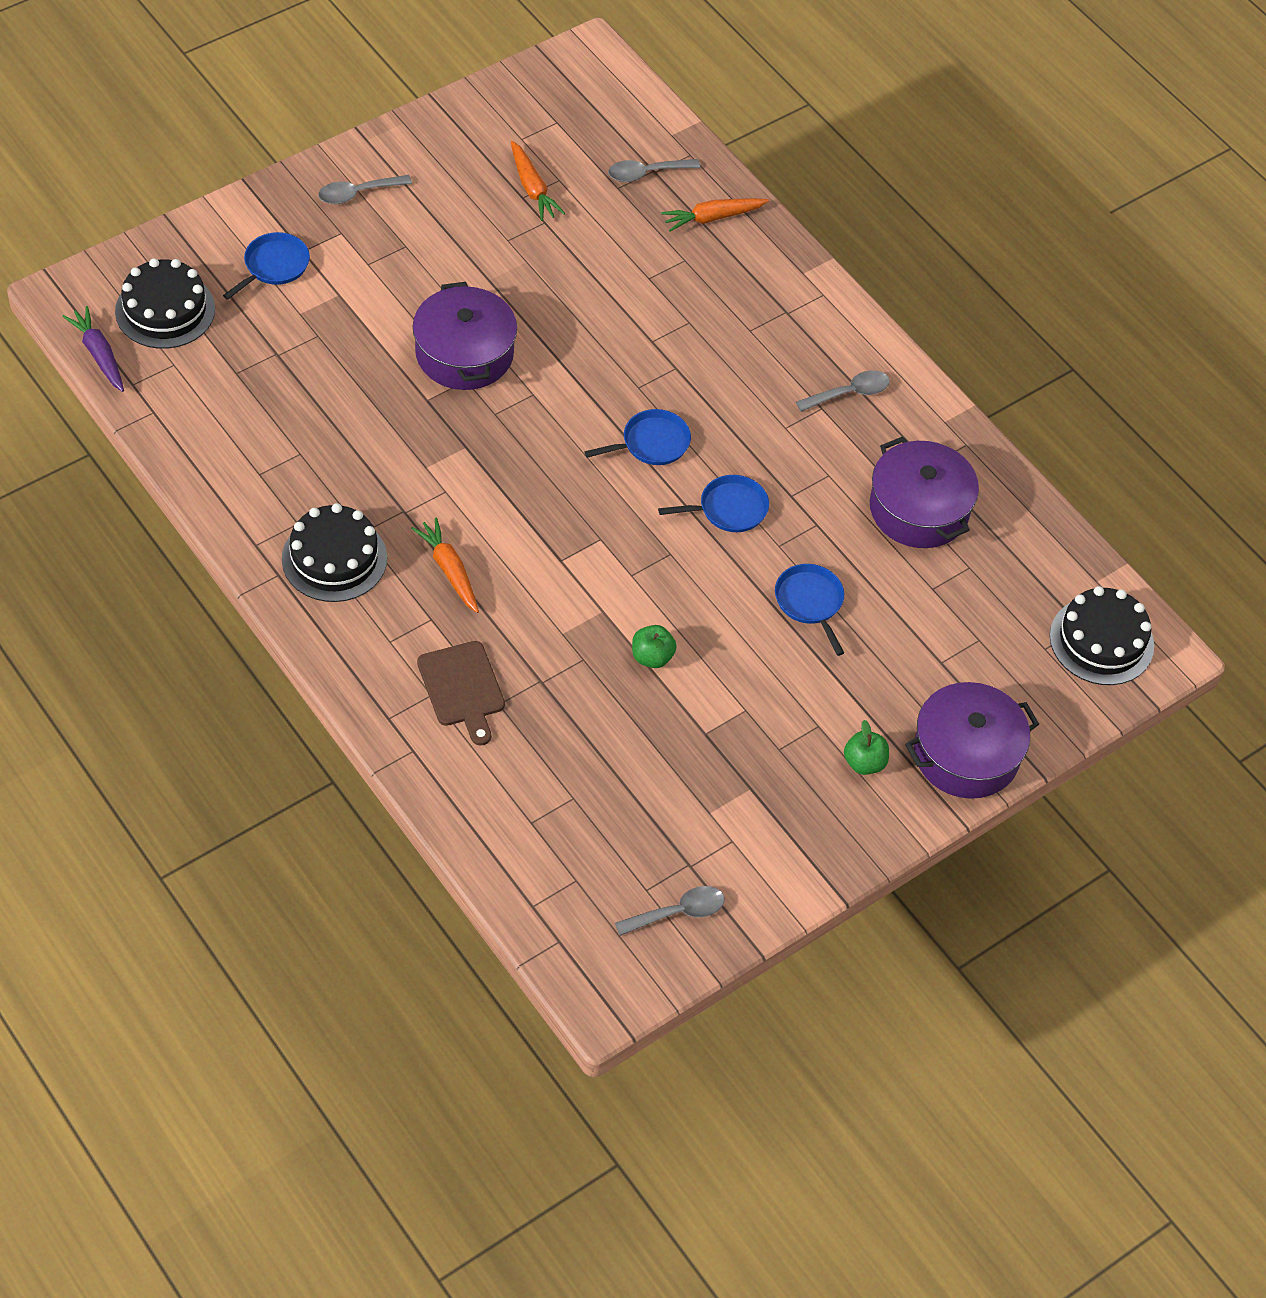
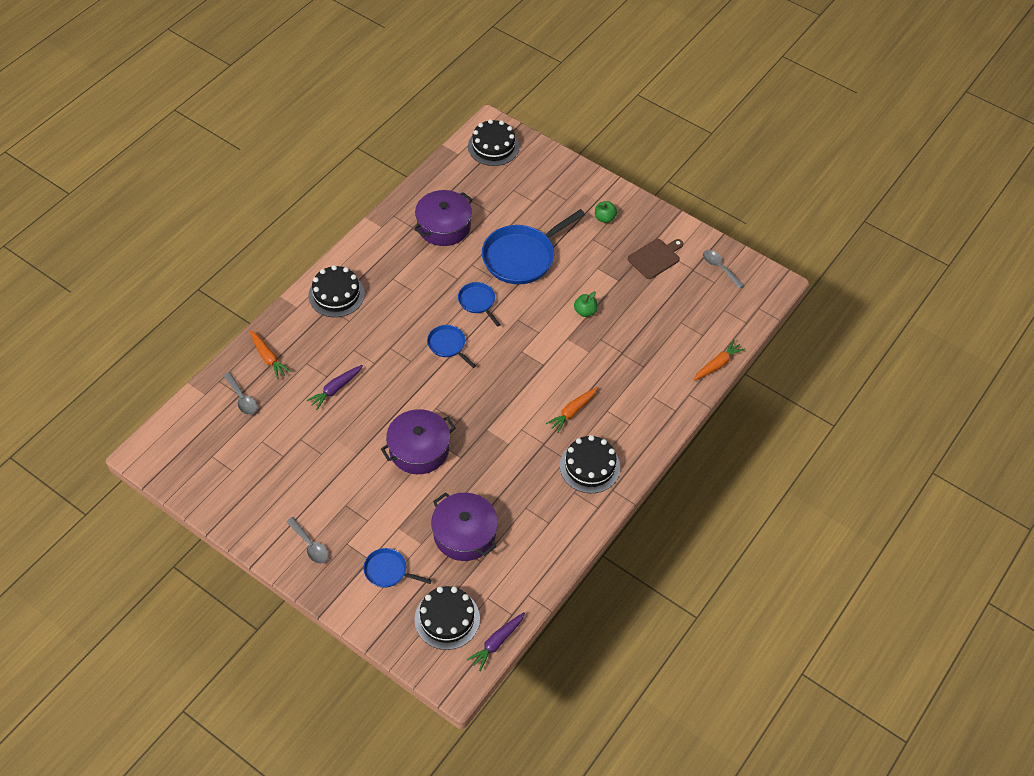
camera: 105 degrees left, 0 degrees up
(462, 688) = (642, 384): brown cutting board -> brown cutting board (655, 258)
(532, 188) = (274, 453): orange carrot -> orange carrot (717, 364)
(619, 282) = (335, 389): none -> purple carrot
(810, 602) = (522, 257): blue pan -> blue pan, size x1.98
(811, 327) = (336, 294): none -> black cake
(849, 393) = (378, 269): grey spoon -> none
(966, 754) = (581, 183): purple pot -> purple pot (464, 534)

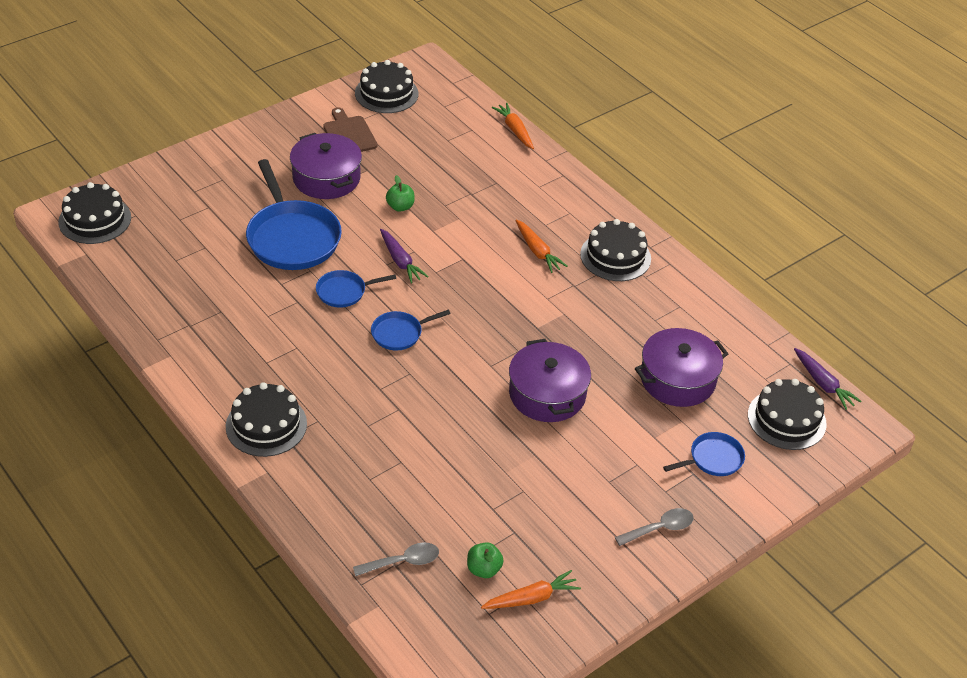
camera: 75 degrees left, 10 degrees down
(268, 357) = (343, 519): orange carrot -> orange carrot (531, 598)
(335, 389) = (425, 456): purple carrot -> purple carrot (400, 261)
(388, 571) = (713, 459): blue pan -> blue pan turned 150 degrees counterclockwise
(444, 226) = (204, 295): purple pot -> purple pot (326, 178)
(604, 218) = (269, 157): green apple -> green apple (483, 569)
(719, 268) = (386, 93): grey spoon -> black cake

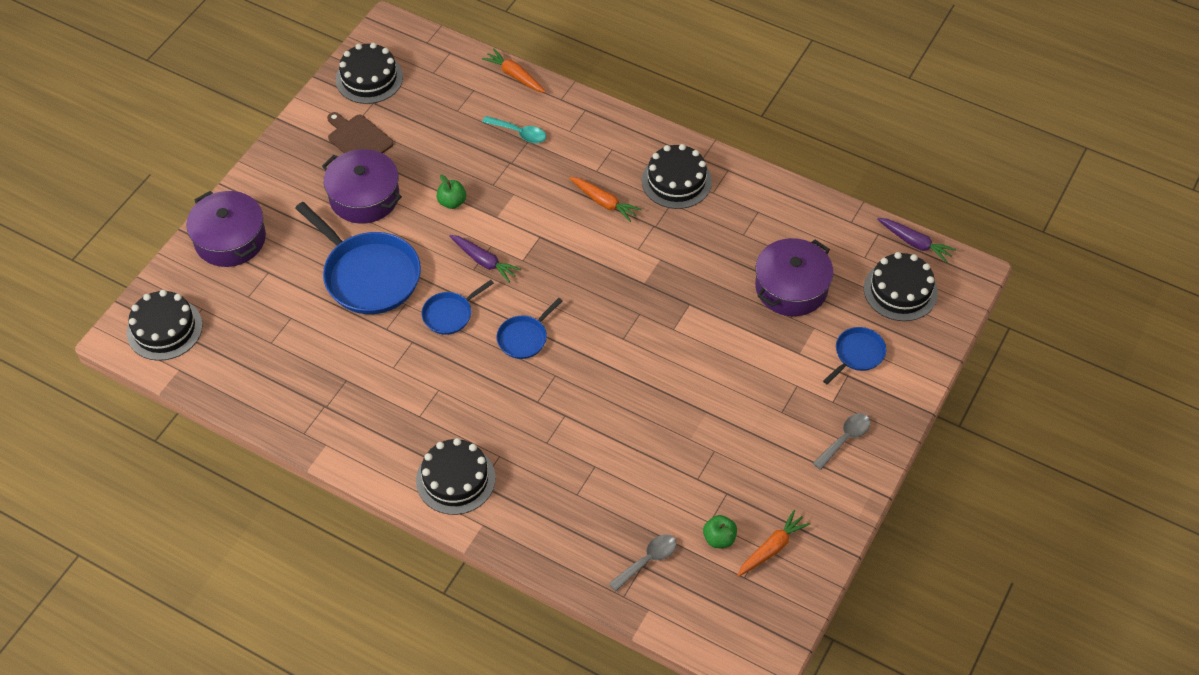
camera: 20 degrees left, 10 degrees up
(492, 174) = (519, 133): none -> turquoise spoon
(547, 394) = (687, 347): purple pot -> purple pot (230, 239)

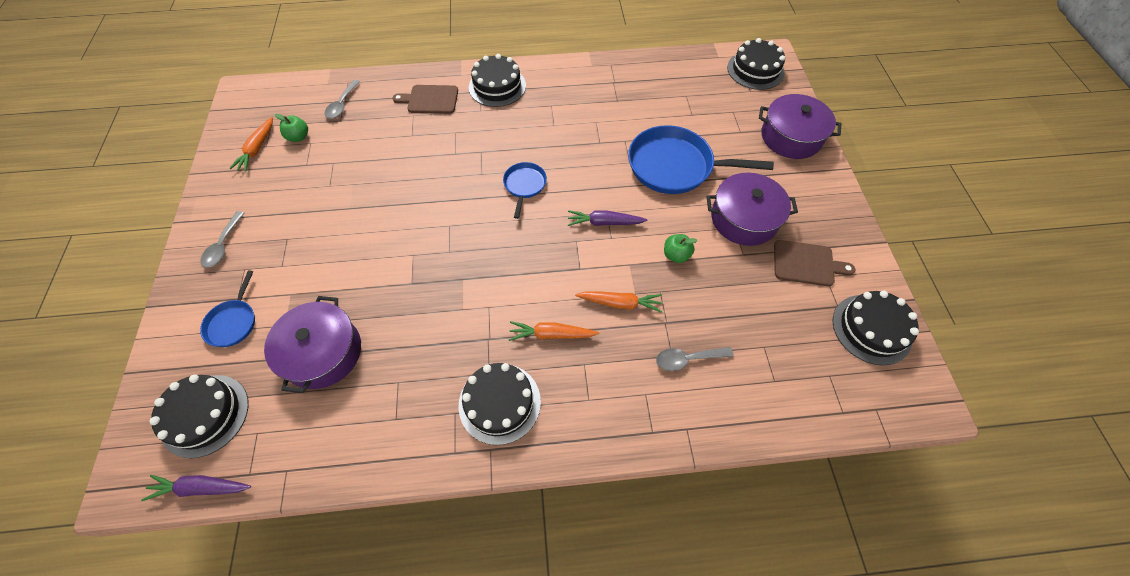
camera: 145 degrees right, 5 degrees up
(450, 314) = (592, 172): blue pan -> none
(514, 76) = (756, 427): orange carrot -> orange carrot (620, 303)
(519, 133) = (687, 359): turquoise spoon -> grey spoon
(543, 505) = (430, 100): none -> brown cutting board

